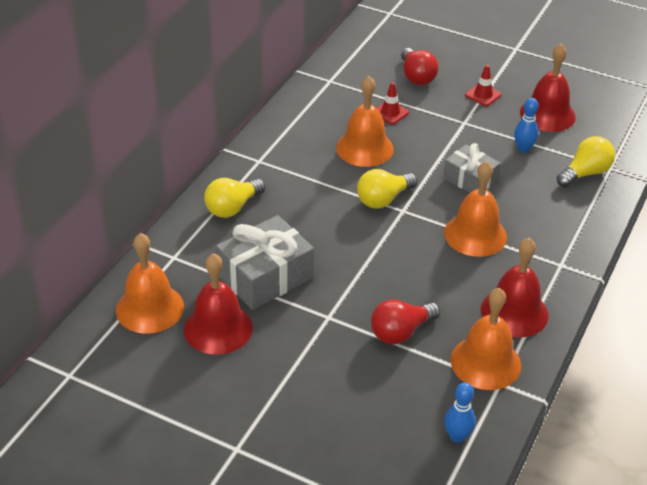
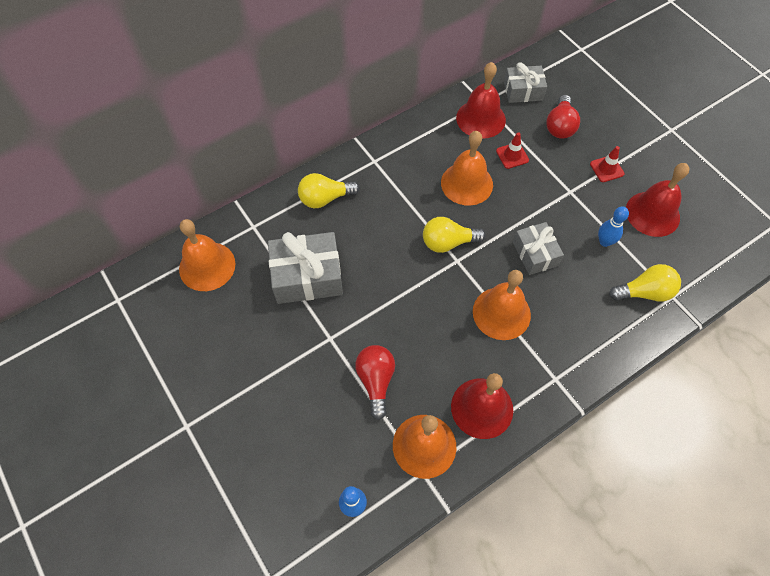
camera: 30 degrees right, 20 degrees up
(218, 328) = (242, 308): red bell -> red bell (480, 119)
(361, 60) = (523, 91): none -> grey gift
(401, 332) = (376, 381): red light bulb -> red light bulb turned 90 degrees clockwise

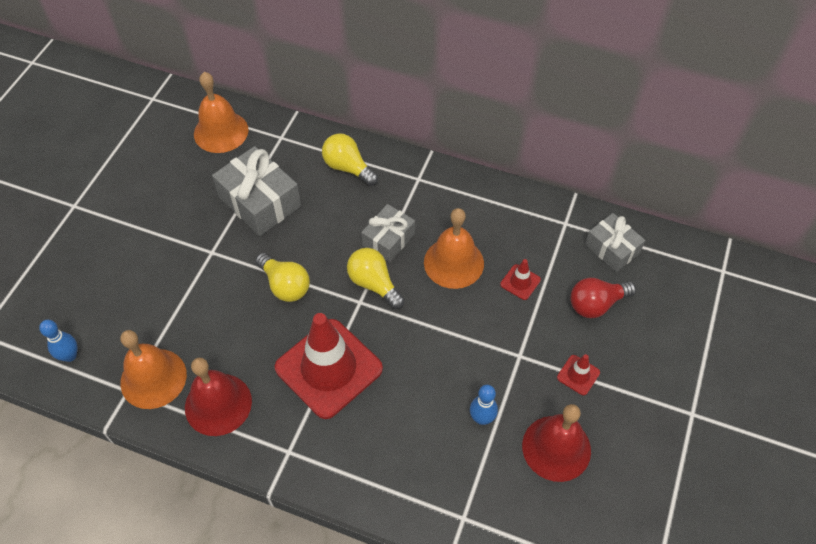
camera: 55 degrees right, 5 degrees down
(376, 381) = (192, 308): red light bulb -> none
(480, 119) = (542, 232): red bell -> none
(501, 313) = (329, 368): orange bell -> red traffic cone
(535, 254) = (417, 362): grey gift -> grey gift (388, 239)
(644, 292) = (447, 486): yellow light bulb -> yellow light bulb (285, 285)

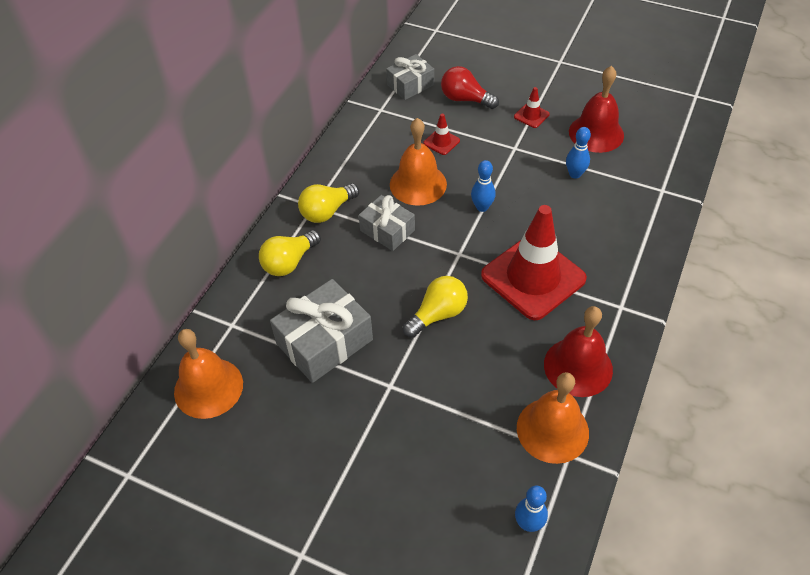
camera: 85 degrees left, 5 degrees down
(374, 284) = (439, 242): yellow light bulb -> yellow light bulb (327, 211)
(424, 322) = (482, 207): none -> blue bowling pin
(596, 304) = (465, 99): red light bulb -> red light bulb turned 135 degrees clockwise

